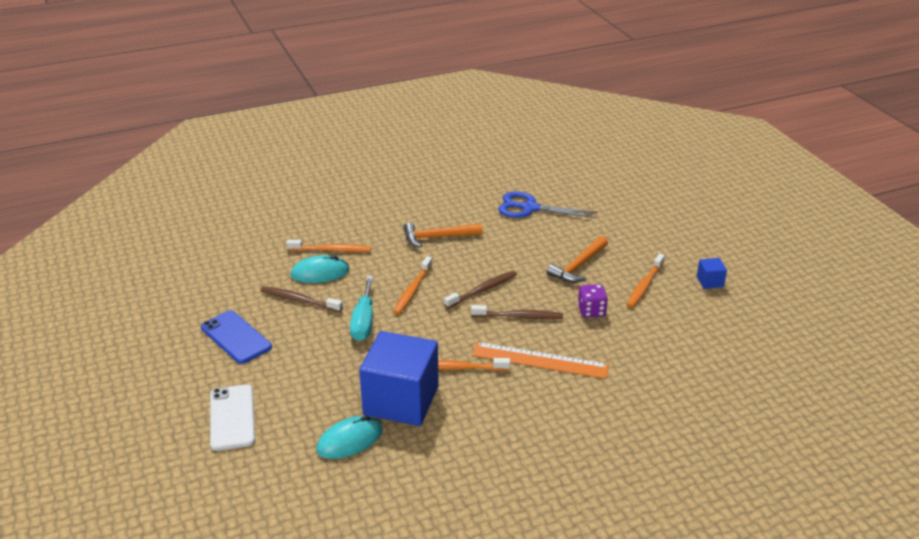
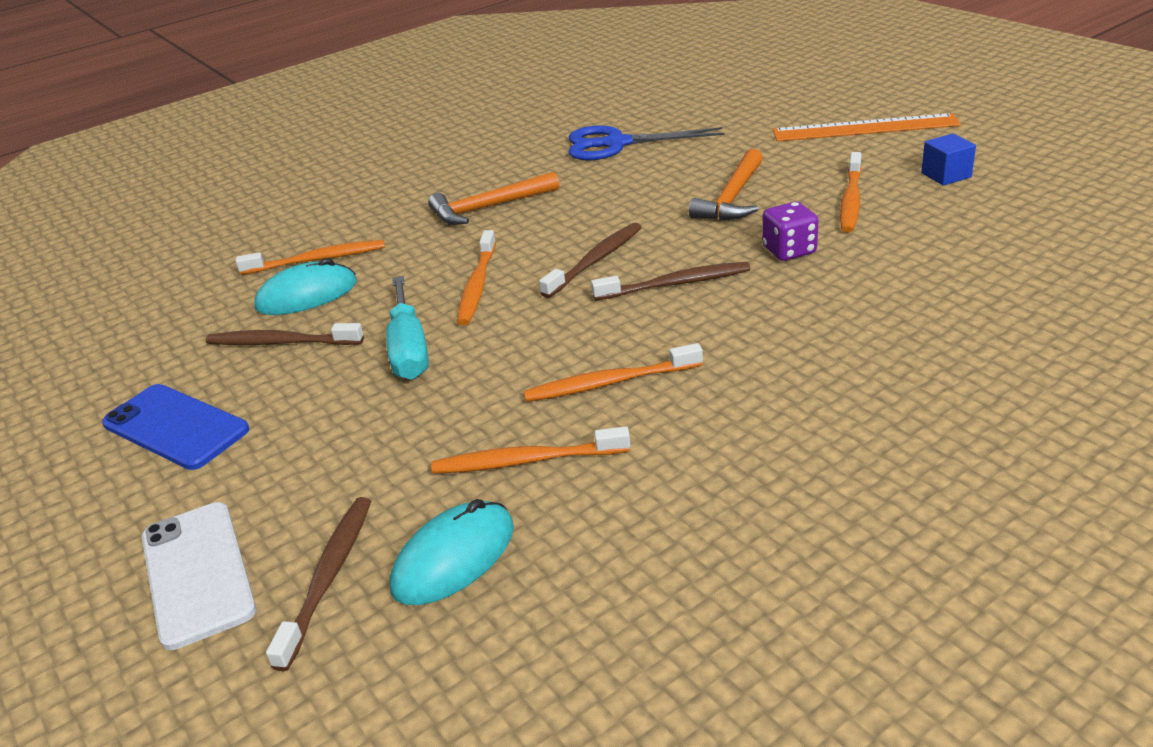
camera: 10 degrees left, 0 degrees up
(290, 435) = (328, 578): none -> brown toothbrush
(401, 400) = (527, 461): blue cube -> orange toothbrush
(540, 360) = (746, 338): orange ruler -> orange ruler (865, 128)

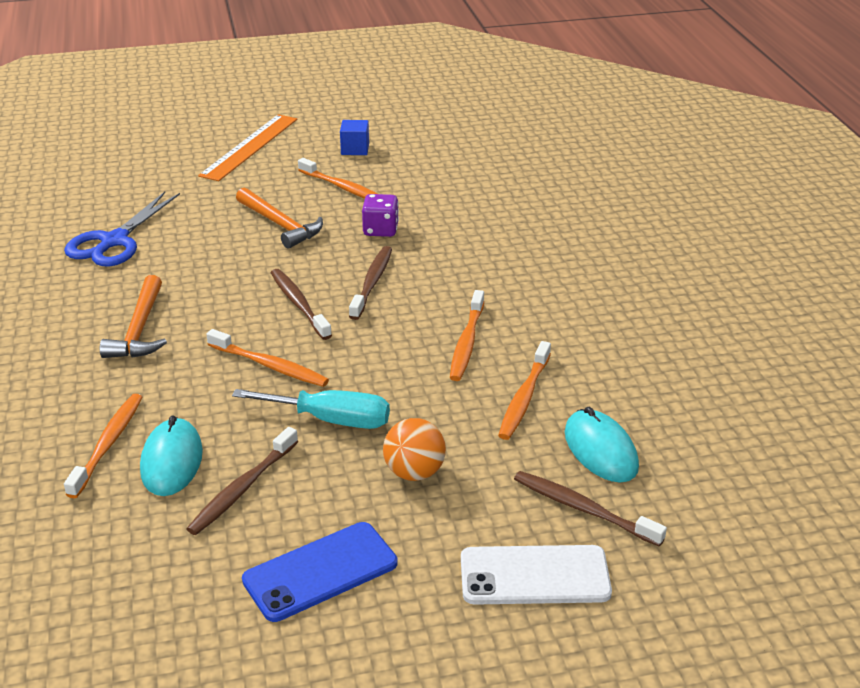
camera: 70 degrees left, 0 degrees up
(346, 429) = (414, 472): none -> orange ball

